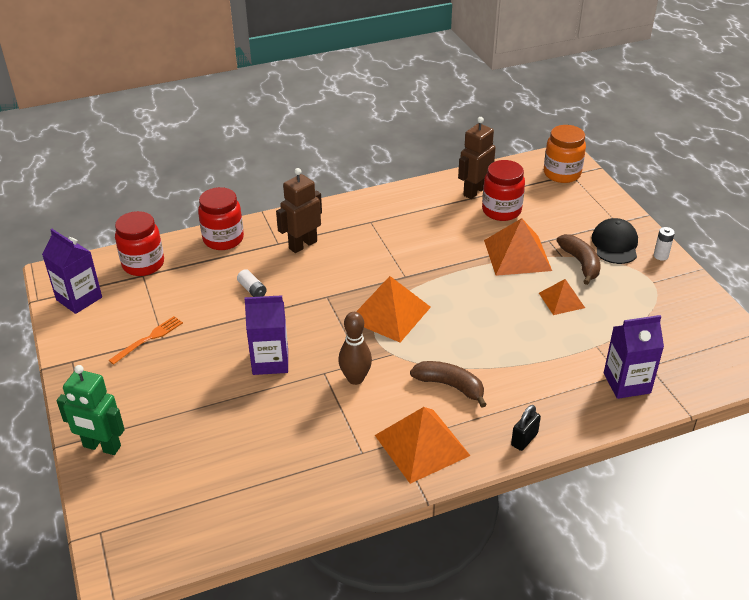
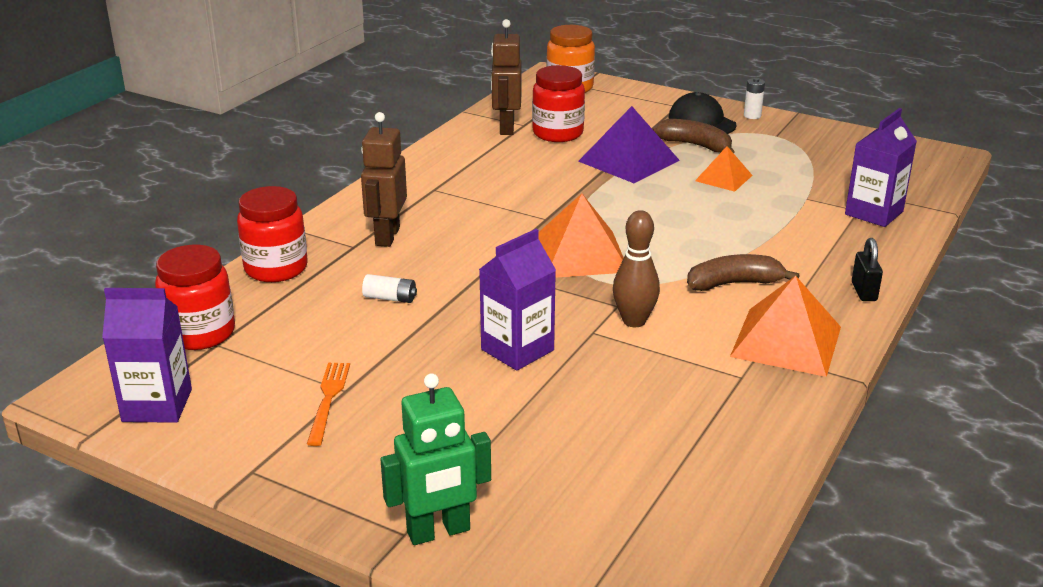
camera: 40 degrees left, 10 degrees down
(517, 255) = (629, 160): orange pyramid -> purple pyramid

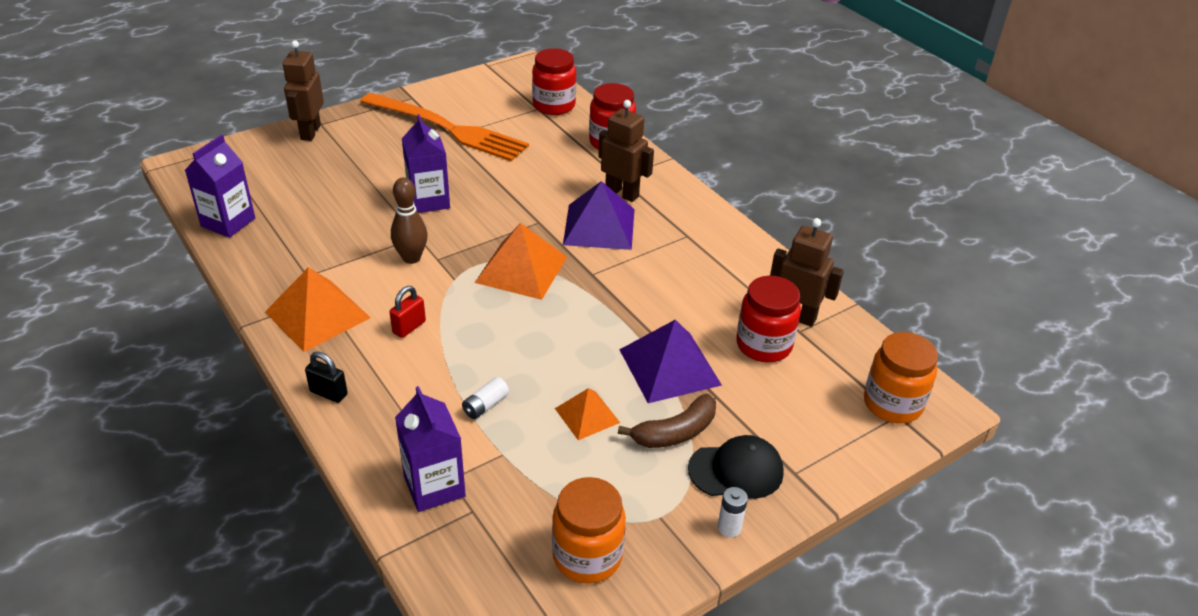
camera: 115 degrees right, 10 degrees up
(157, 405) = (494, 84): purple carton -> purple carton (228, 222)
(328, 400) = (447, 128): orange fork -> orange fork, size x2.34
(390, 298) = (535, 173): white battery -> white battery (485, 405)
(439, 532) = (310, 132): green robot -> brown robot
(462, 233) = (599, 226): none -> purple pyramid
(734, 283) = (409, 327): brown banana -> red padlock
(841, 149) = (587, 556): none -> orange jar

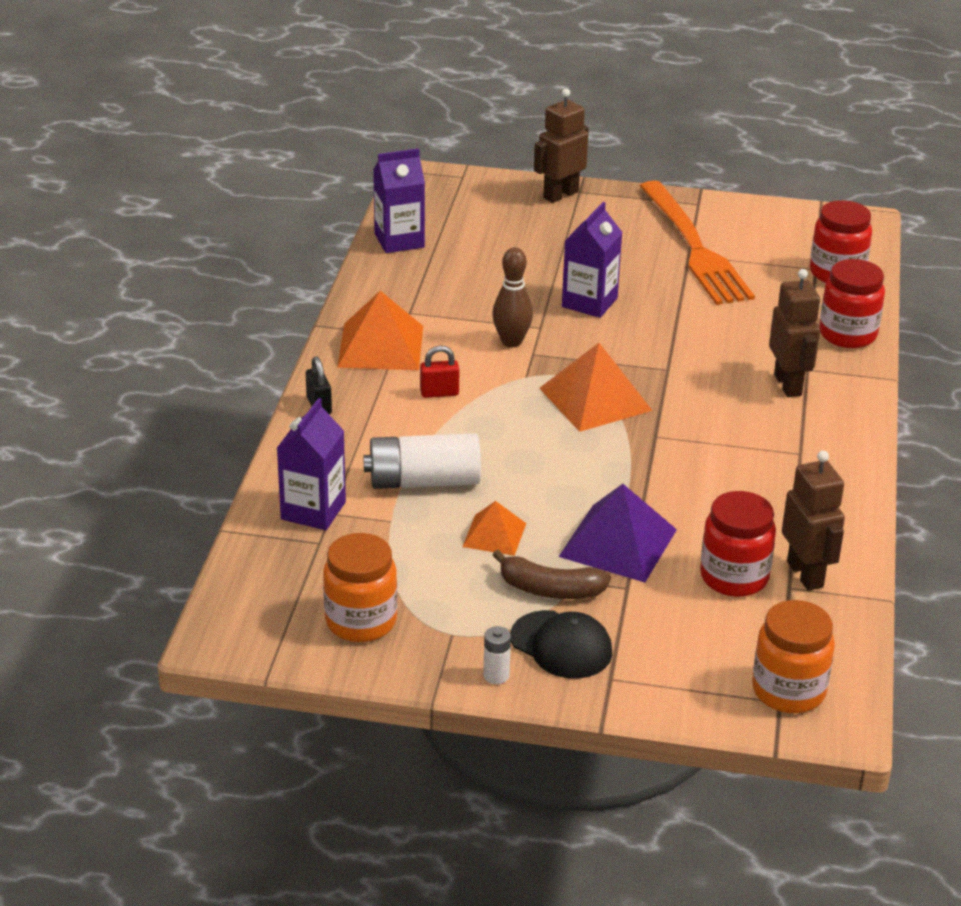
camera: 45 degrees right, 5 degrees down
(485, 405) = (423, 481): white battery -> white battery, size x2.19
(599, 226) = (721, 401): purple pyramid -> none

